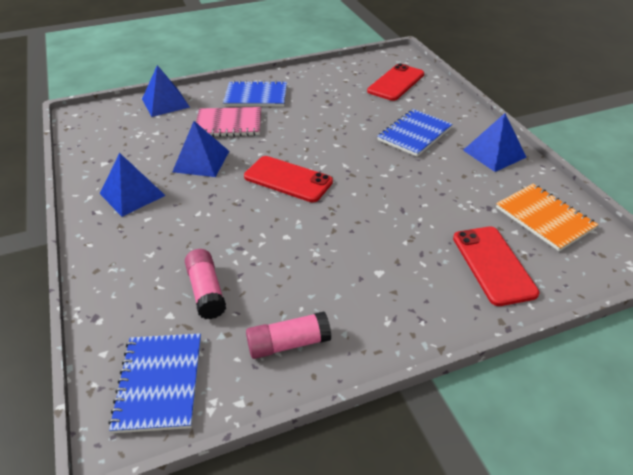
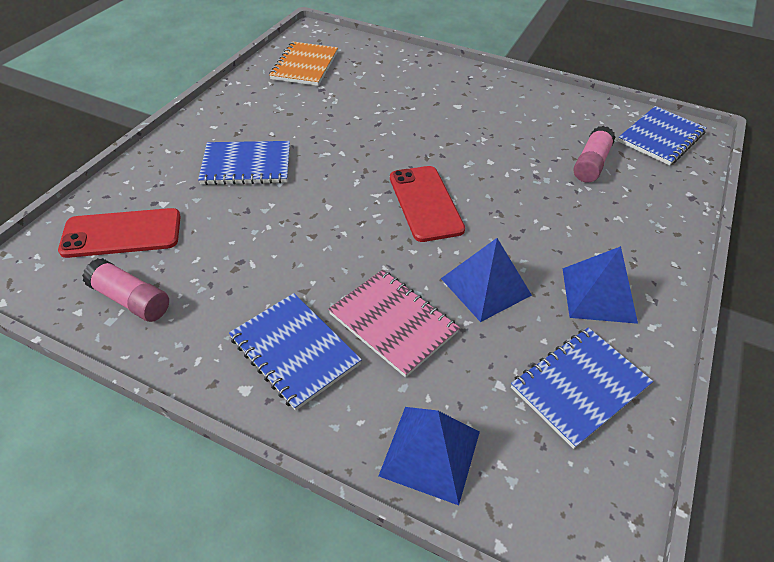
camera: 135 degrees left, 5 degrees up
(116, 151) = (579, 387): none -> blue notebook
(288, 343) = (562, 110): pink glue stick -> pink glue stick (131, 300)
(493, 265) = (385, 69): red phone -> none
(494, 153) = (232, 110): blue pyramid -> none

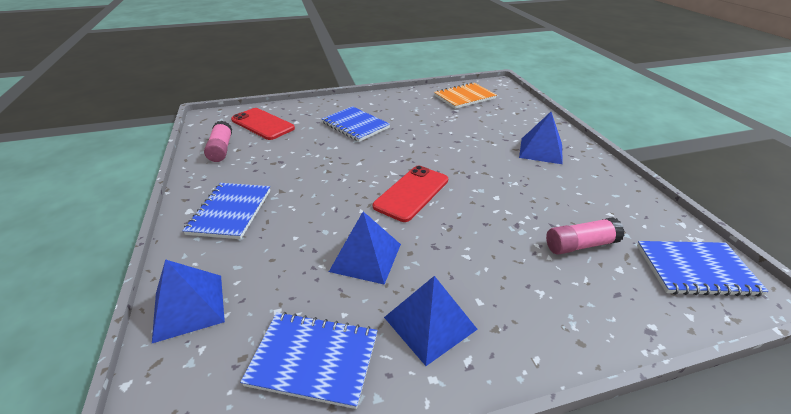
camera: 50 degrees right, 10 degrees down
(393, 323) = (288, 235): pink notebook -> none
(457, 93) = (541, 150): none -> blue pyramid

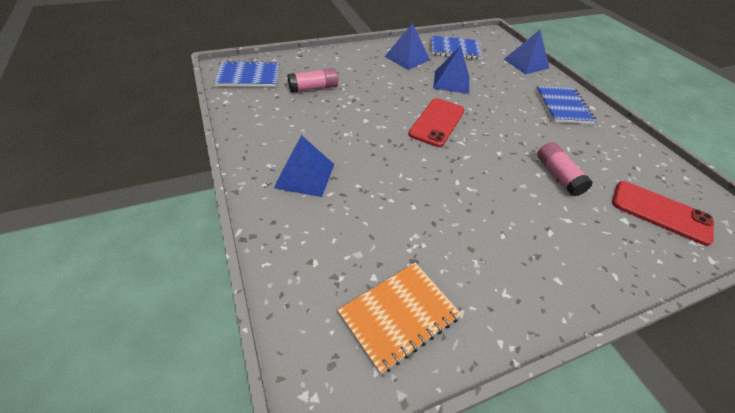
camera: 170 degrees right, 10 degrees up
(221, 149) = (651, 167): pink glue stick -> pink glue stick (558, 175)
(355, 125) = (543, 215): blue notebook -> none

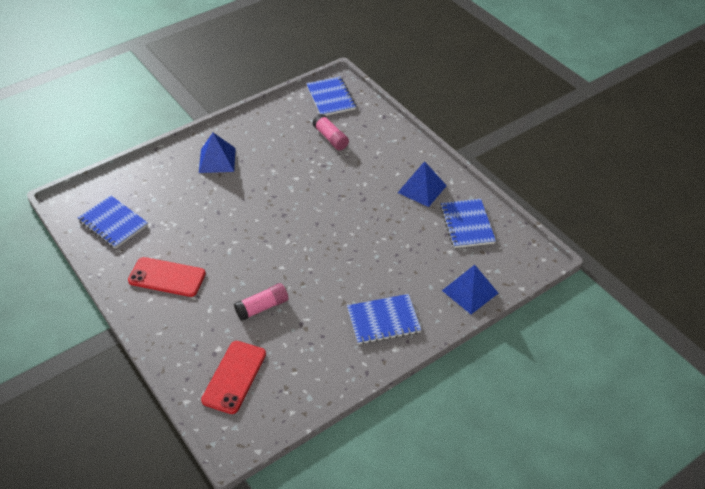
camera: 80 degrees right, 0 degrees up
(398, 315) = (113, 223): orange notebook -> blue notebook
(437, 122) = (311, 223): red phone -> red phone (167, 277)
(451, 82) = (389, 227): blue pyramid -> none

